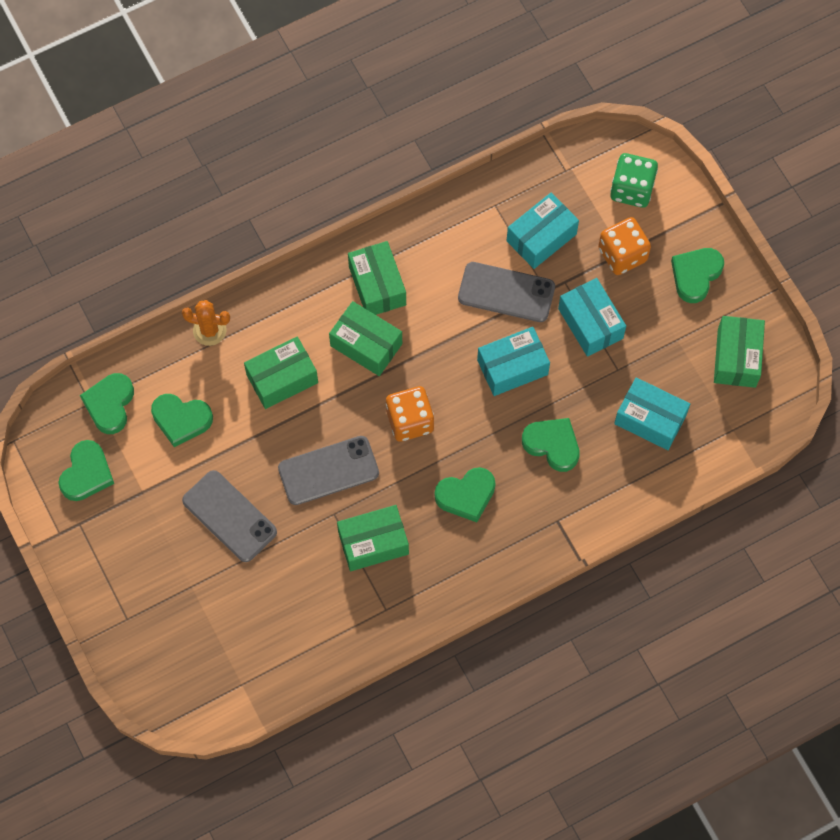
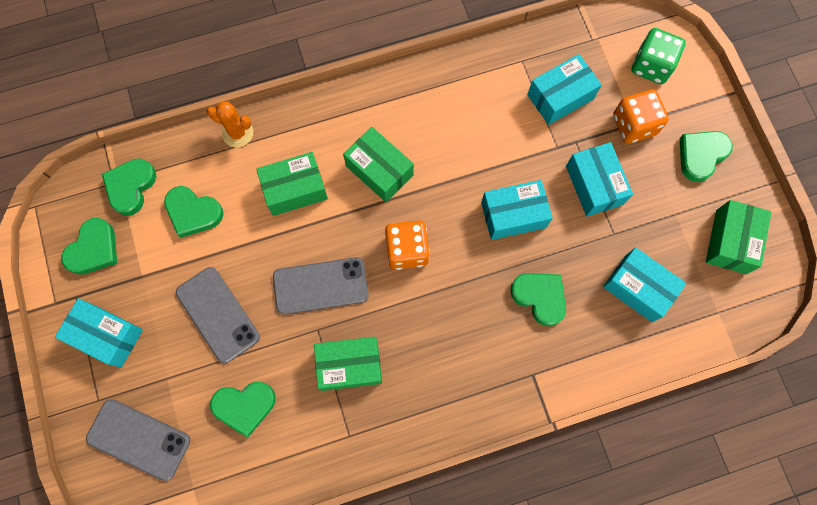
camera: 10 degrees right, 5 degrees up
(121, 555) = (107, 335): none -> turquoise box
(377, 285) = (400, 117): green box -> none
(466, 495) = (448, 333): green heart -> green heart (244, 406)
(506, 292) = (519, 143): grey phone -> grey phone (138, 439)

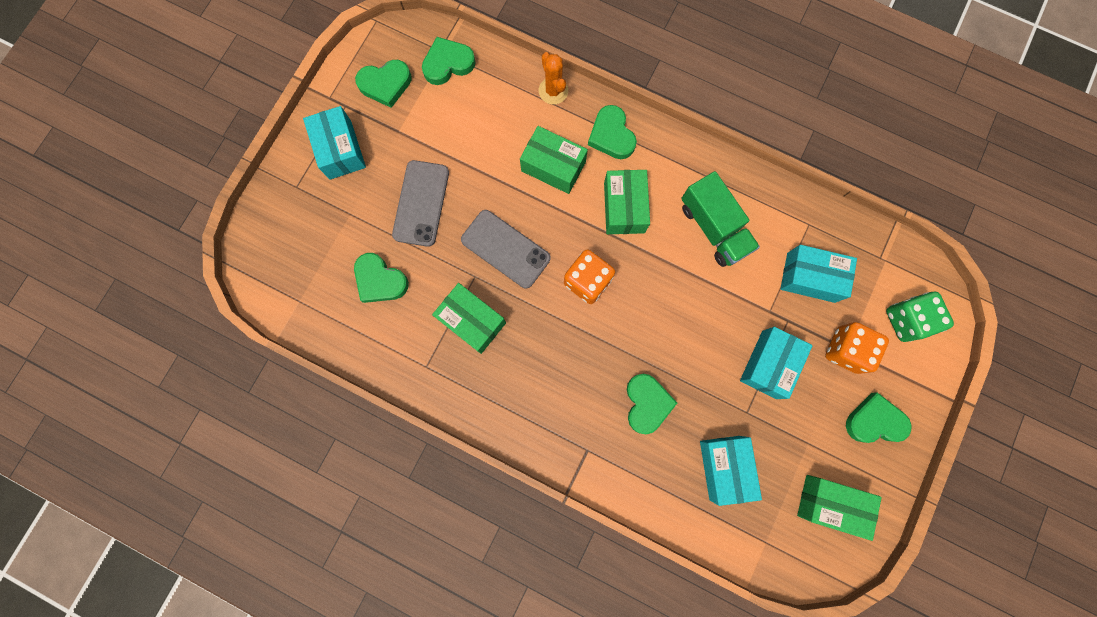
camera: 45 degrees right, 5 degrees up
(138, 439) = (296, 236): grey phone -> none
(193, 213) = (471, 119): green heart -> green heart (611, 135)
(459, 125) = (714, 228): none -> green truck
(513, 215) = (687, 329): turquoise box -> none
(730, 242) = (830, 503): green box -> green box turned 45 degrees clockwise

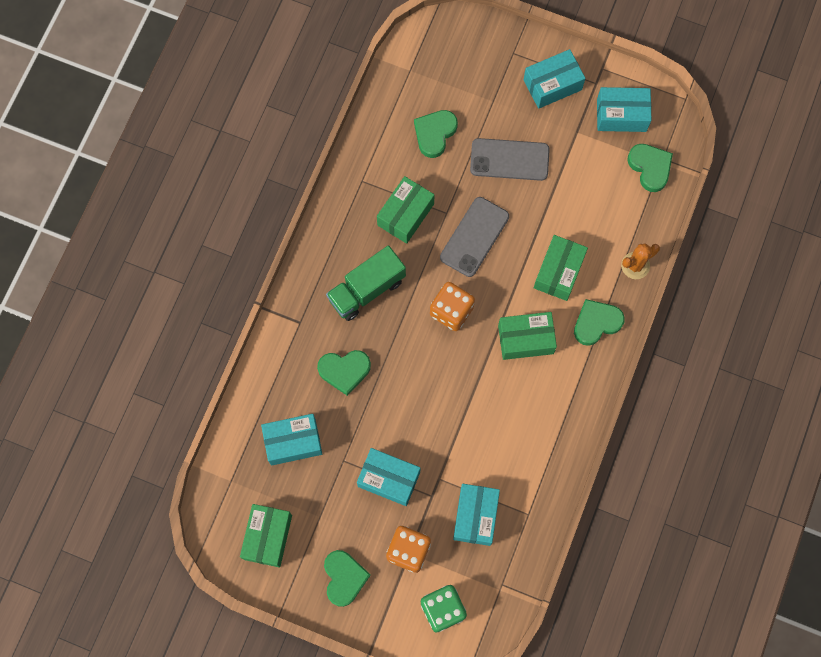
camera: 85 degrees right, 5 degrees down
(385, 84) = (621, 115): green heart -> turquoise box
(714, 228) = (514, 423): green truck -> green truck (366, 289)

